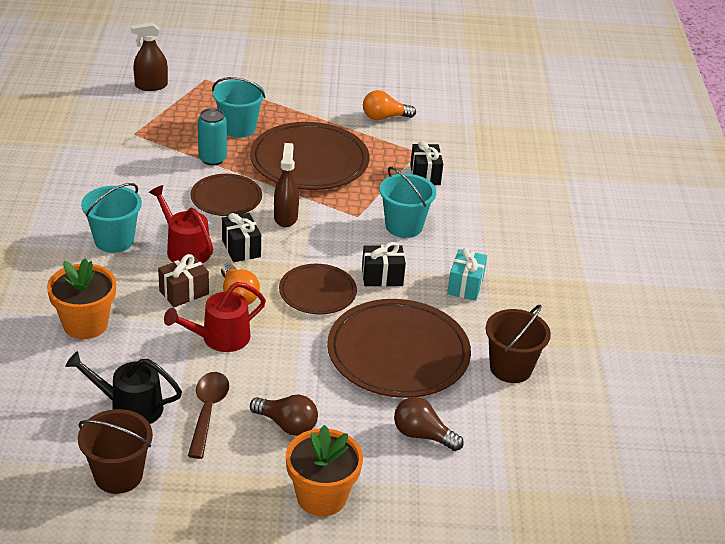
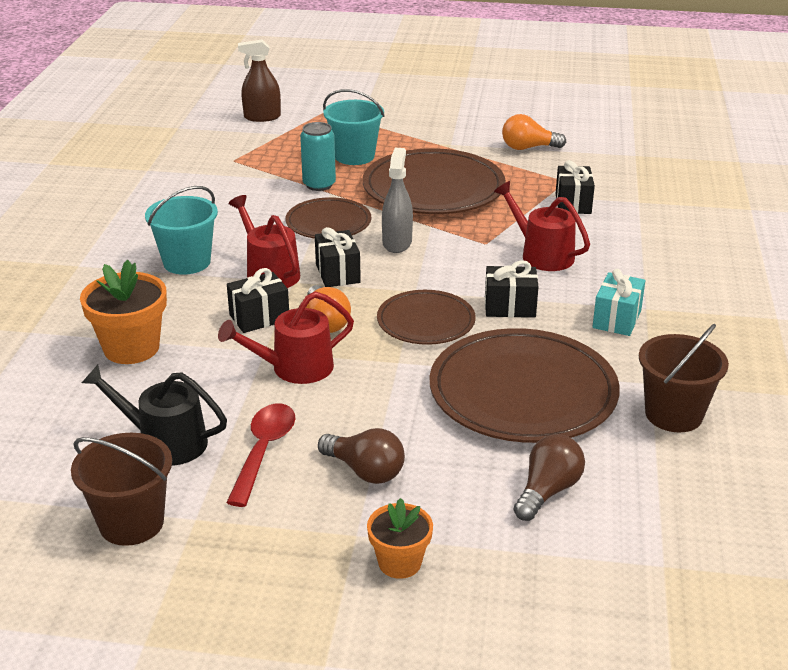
camera: 10 degrees right, 5 degrees down
(184, 292) = (259, 317): brown gift -> black gift
(208, 411) = (264, 451): brown spoon -> red spoon
(285, 217) = (397, 243): brown spray bottle -> grey spray bottle
(321, 497) = (399, 562): orange flower pot -> orange flower pot, size x0.62
(404, 226) = (542, 255): turquoise bucket -> red watering can
(422, 435) = (547, 491): brown light bulb -> brown light bulb turned 90 degrees clockwise

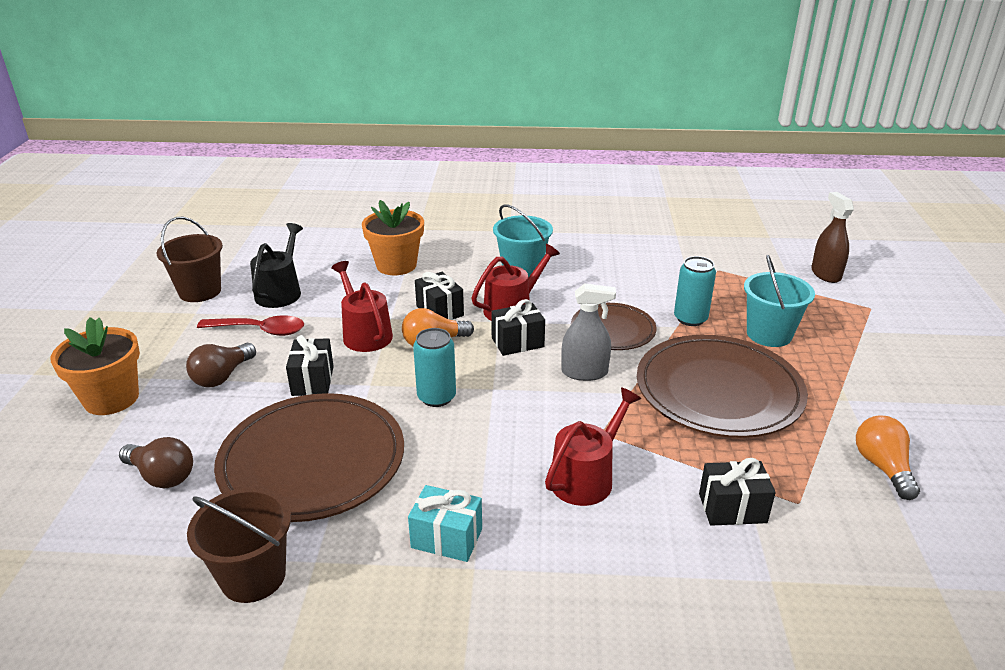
camera: 85 degrees right, 0 degrees up
(399, 562) = (111, 398): orange flower pot -> orange flower pot, size x1.62
(426, 321) = (436, 397): brown plate -> turquoise can
(510, 307) = (467, 452): black gift -> black gift (312, 381)

